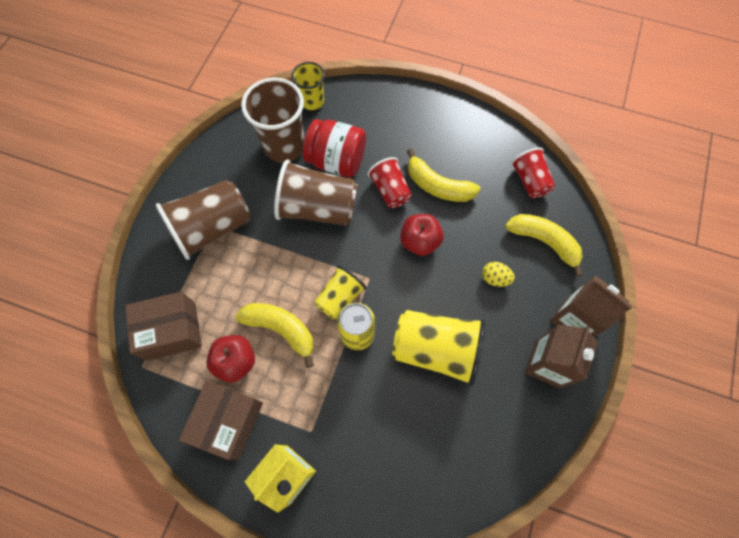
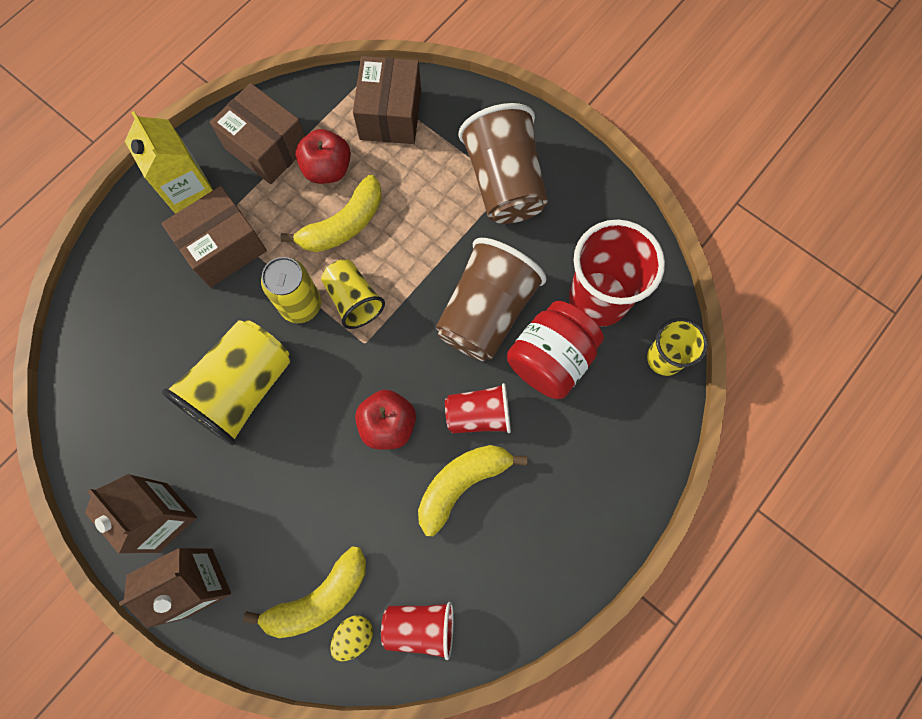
camera: 110 degrees right, 5 degrees up
(284, 146) = (598, 299): brown cup -> red cup
(331, 416) = (223, 247): none -> brown box
(495, 278) = (297, 502): yellow egg -> yellow egg (354, 636)

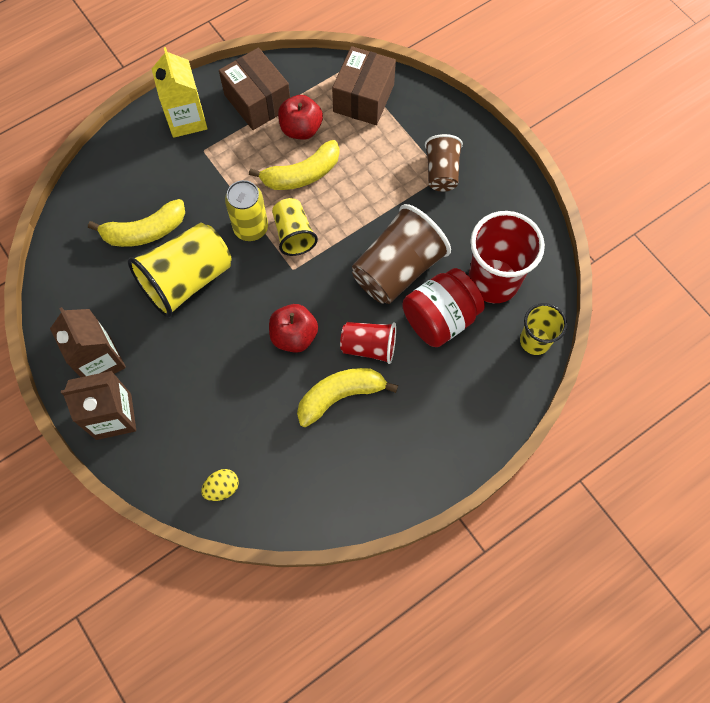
camera: 15 degrees right, 5 degrees down
(223, 247) = (202, 170): brown box -> none
(319, 598) = (203, 452): yellow banana -> yellow banana (145, 231)
(420, 626) = (276, 495): red cup -> none
(504, 183) = (441, 172): brown cup -> brown cup, size x0.59

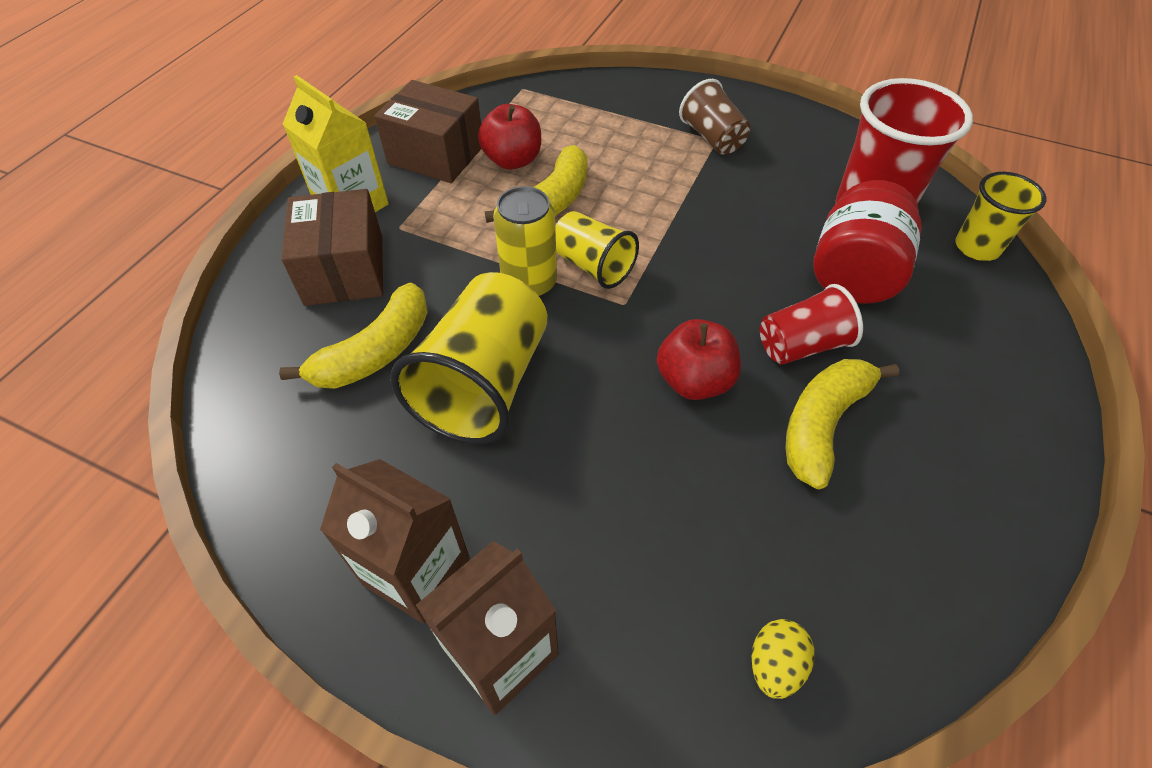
camera: 30 degrees left, 15 degrees down
(363, 98) = (564, 108): brown box -> brown box (344, 270)
(397, 269) = (754, 247): brown cup -> none

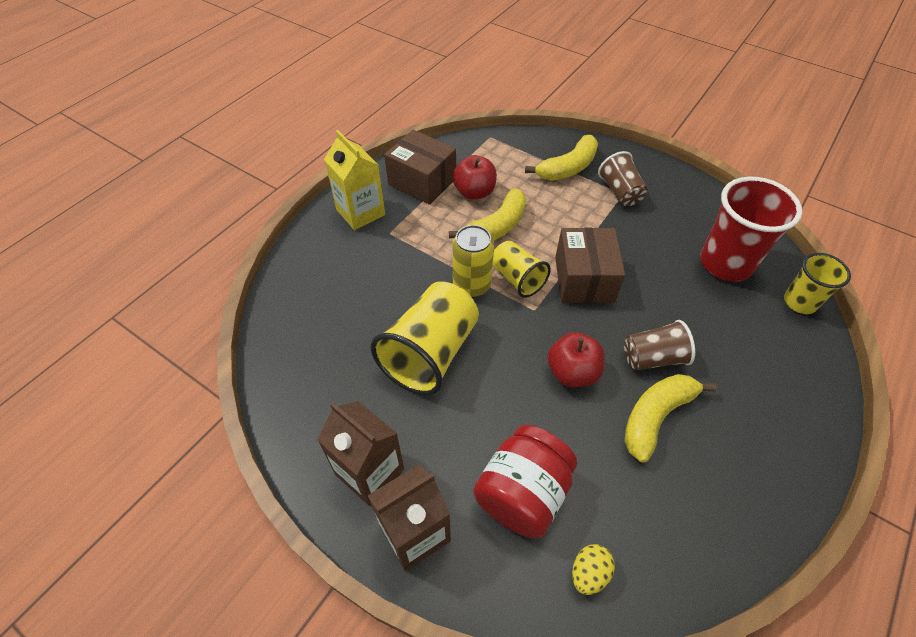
camera: 10 degrees right, 0 degrees up
(344, 270) = (350, 259): brown box -> brown box (584, 279)
(375, 352) = (363, 320): yellow banana -> yellow banana (568, 168)
(801, 345) = (653, 358): red cup -> brown cup
(853, 274) = (702, 310): red jar -> red jar (522, 493)

